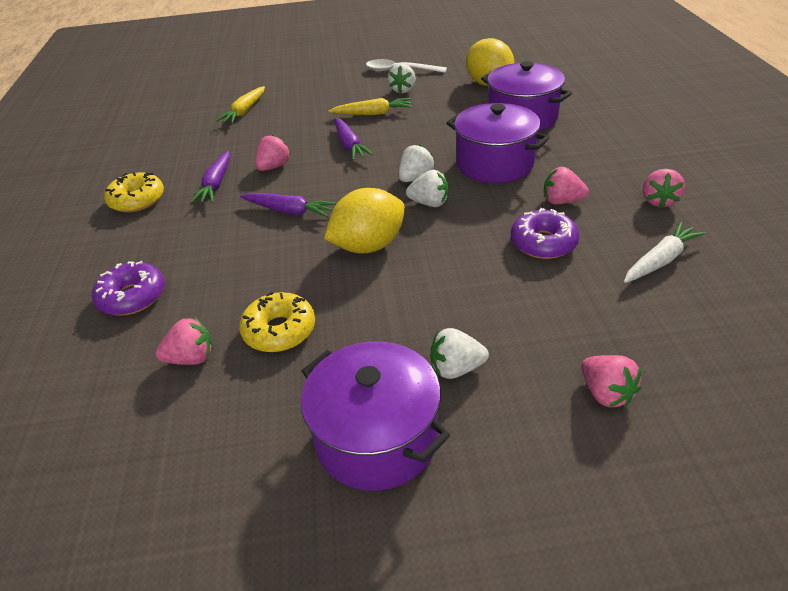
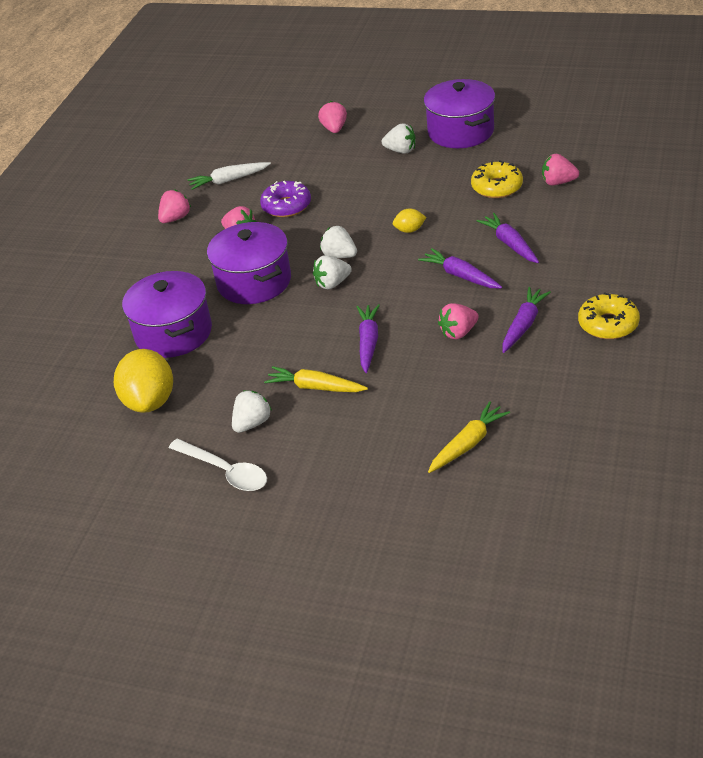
camera: 155 degrees left, 0 degrees up
(132, 297) = (602, 228): purple donut -> none
(244, 254) = (509, 244): none -> purple carrot
(368, 246) = (409, 230): yellow lemon -> yellow lemon, size x0.47

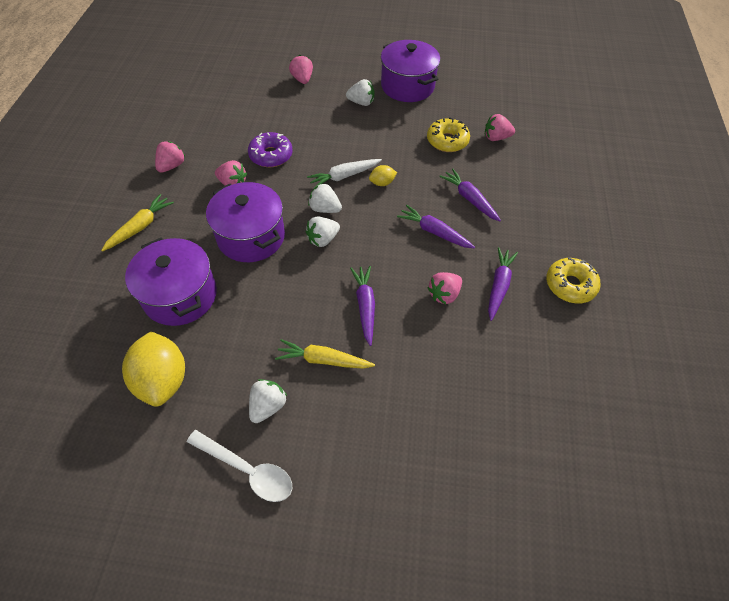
camera: 15 degrees left, 15 degrees up
(228, 180) = (216, 127): white carrot -> white carrot (344, 176)
(468, 444) = (477, 426): yellow carrot -> yellow carrot (140, 227)

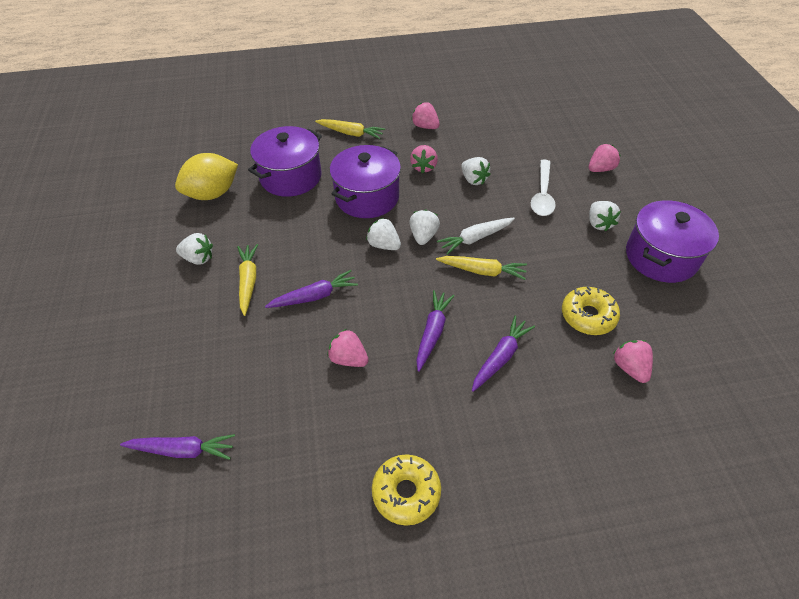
camera: 75 degrees right, 5 degrees down
(172, 166) = (425, 126): pink strawberry -> pink strawberry turned 150 degrees counterclockwise
(247, 470) = (143, 263): white spoon -> white spoon (542, 194)
(271, 155) = (473, 180): purple donut -> white strawberry
(344, 176) = (475, 238): white carrot -> white carrot turned 75 degrees counterclockwise
(382, 183) = (482, 271): yellow lemon -> yellow carrot
(499, 286) = (378, 410): purple carrot -> purple carrot (183, 450)

